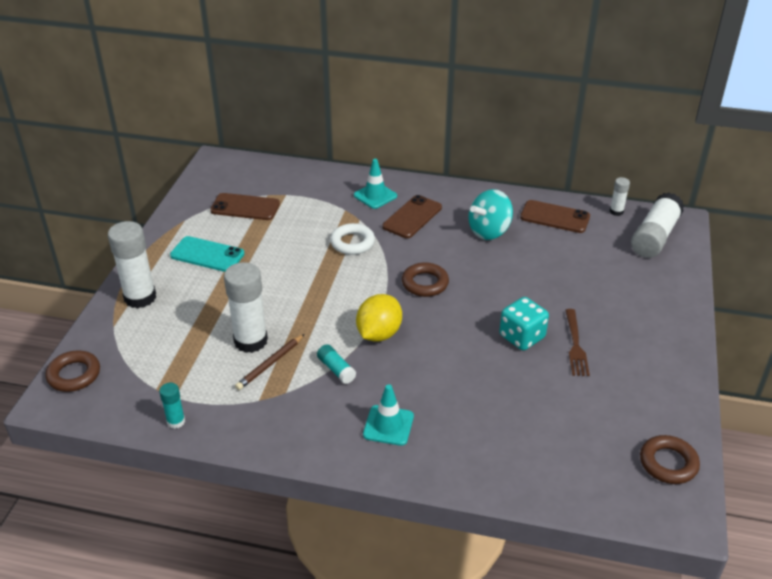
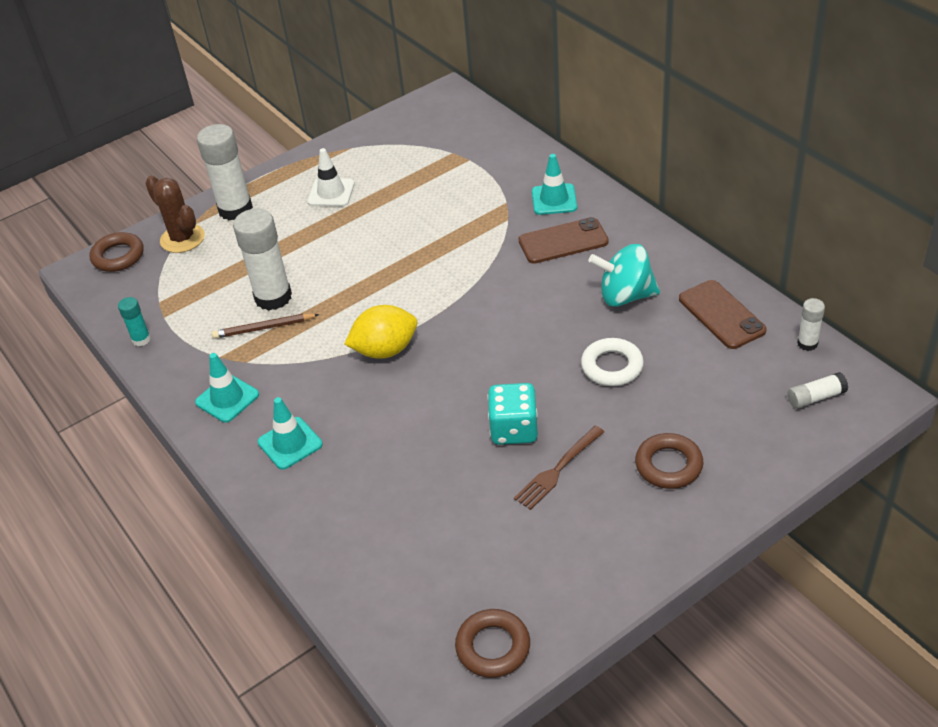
camera: 45 degrees right, 5 degrees up
(119, 337) = (182, 238): none -> brown cactus
(207, 255) = (331, 193): turquoise phone -> white traffic cone
(245, 207) = (417, 157): brown phone -> none
(302, 423) = (227, 398): none -> turquoise traffic cone
(336, 369) = (309, 364): turquoise glue stick -> none
(352, 243) = (471, 242): white ring -> white ring (612, 366)
(425, 283) = (489, 321): brown ring -> brown ring (668, 465)
(654, 236) = (816, 397): white glue stick -> white glue stick, size x0.49

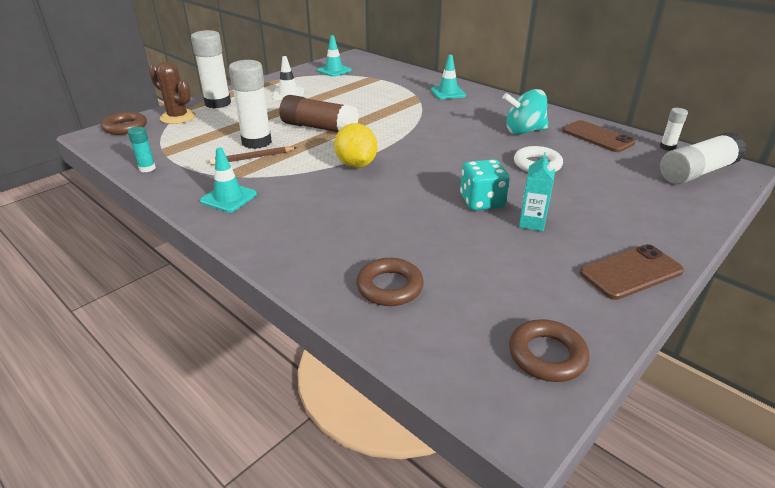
camera: 15 degrees left, 10 degrees down
(290, 443) = (292, 221): turquoise traffic cone -> turquoise traffic cone (334, 70)
(356, 272) = (319, 128): none -> brown glue stick
(385, 350) = (356, 164): yellow lemon -> yellow lemon turned 75 degrees counterclockwise
(558, 469) = (531, 223): brown fork -> turquoise carton
(563, 241) = (464, 109): brown phone -> brown phone (631, 272)
(668, 465) = (618, 215): brown ring -> brown ring (389, 287)
(816, 397) = (697, 172): white glue stick -> white glue stick, size x2.03

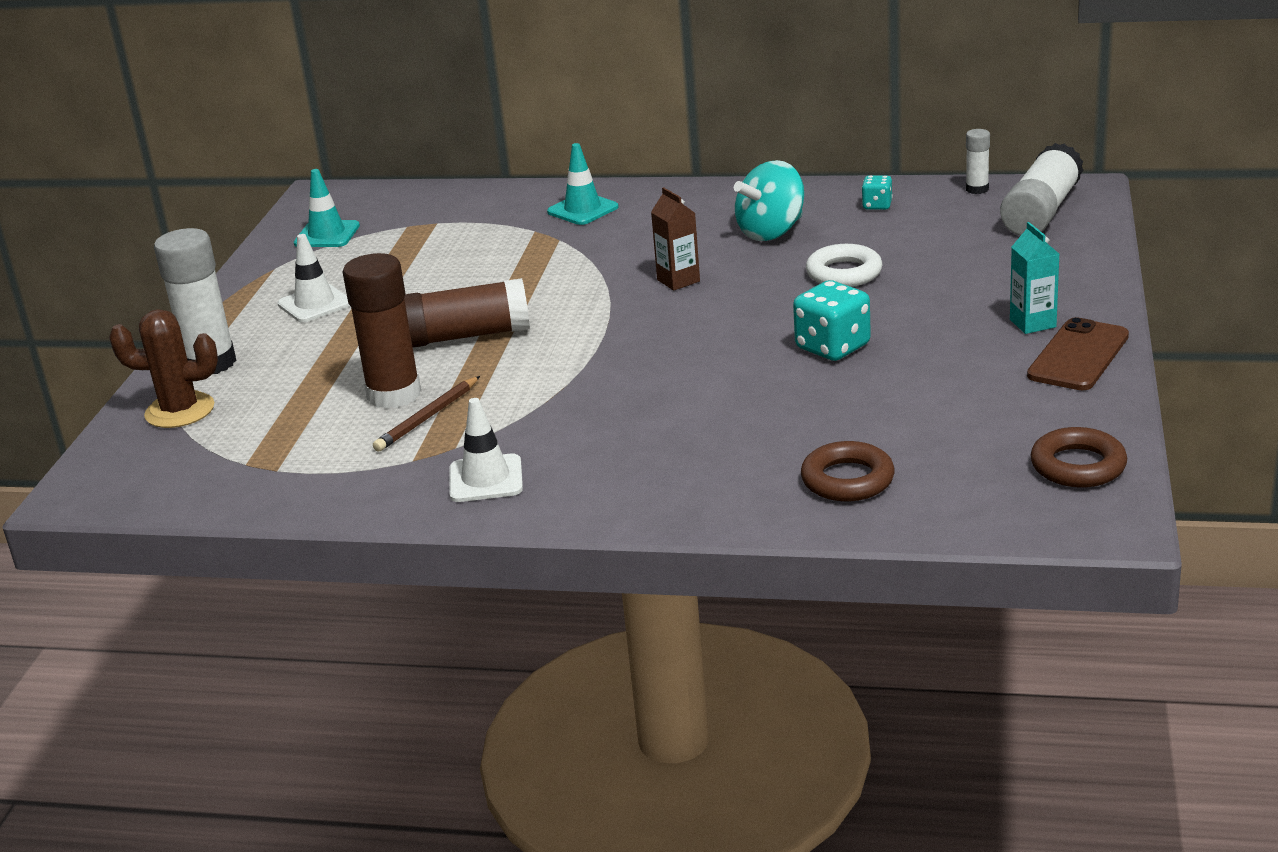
camera: 30 degrees left, 5 degrees down
(125, 127) = (111, 461): brown ring -> none
(147, 168) = (281, 497): turquoise glue stick -> none
(228, 198) = (486, 479): turquoise traffic cone -> white traffic cone
(256, 142) = (394, 394): white glue stick -> brown glue stick
(356, 164) = (601, 366): yellow lemon -> none
(447, 138) = (678, 281): none -> brown carton
(531, 223) = (920, 347): turquoise carton -> turquoise carton (1032, 323)
(597, 137) = (877, 205): brown phone -> turquoise dice

